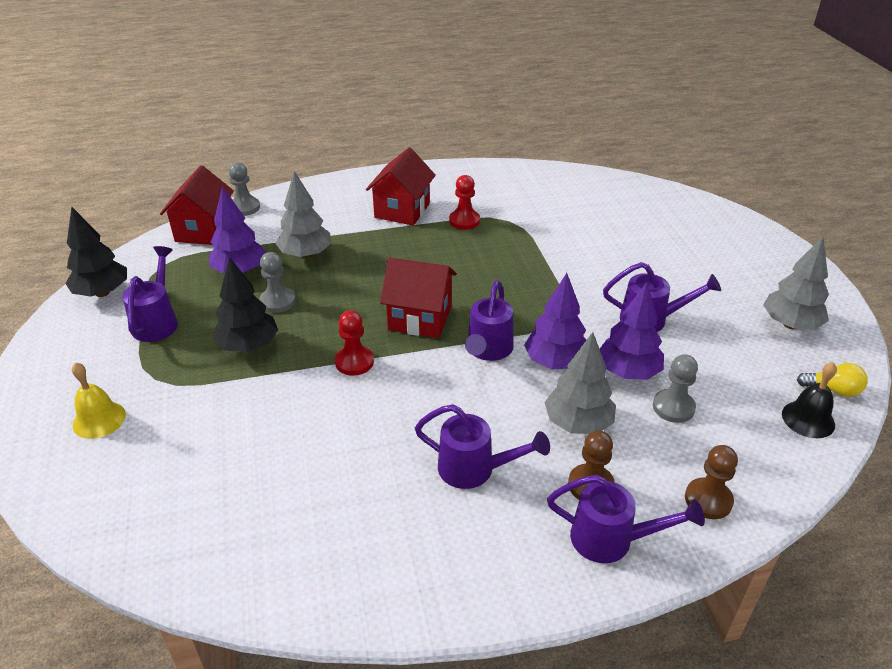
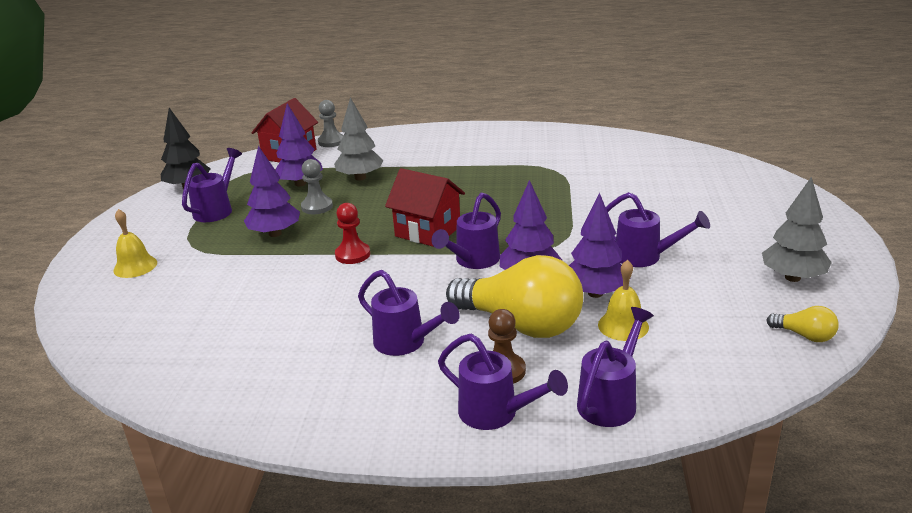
camera: 20 degrees right, 10 degrees down
(248, 346) = (275, 233): black tree -> purple tree
(402, 210) = (462, 154): red house -> none
(464, 221) = (513, 166): red pawn -> none
(578, 423) = (521, 324): grey tree -> yellow light bulb
(673, 407) = (623, 325): grey pawn -> yellow bell
(708, 500) = (611, 400): brown pawn -> purple watering can
(808, 419) = (760, 355): black bell -> none

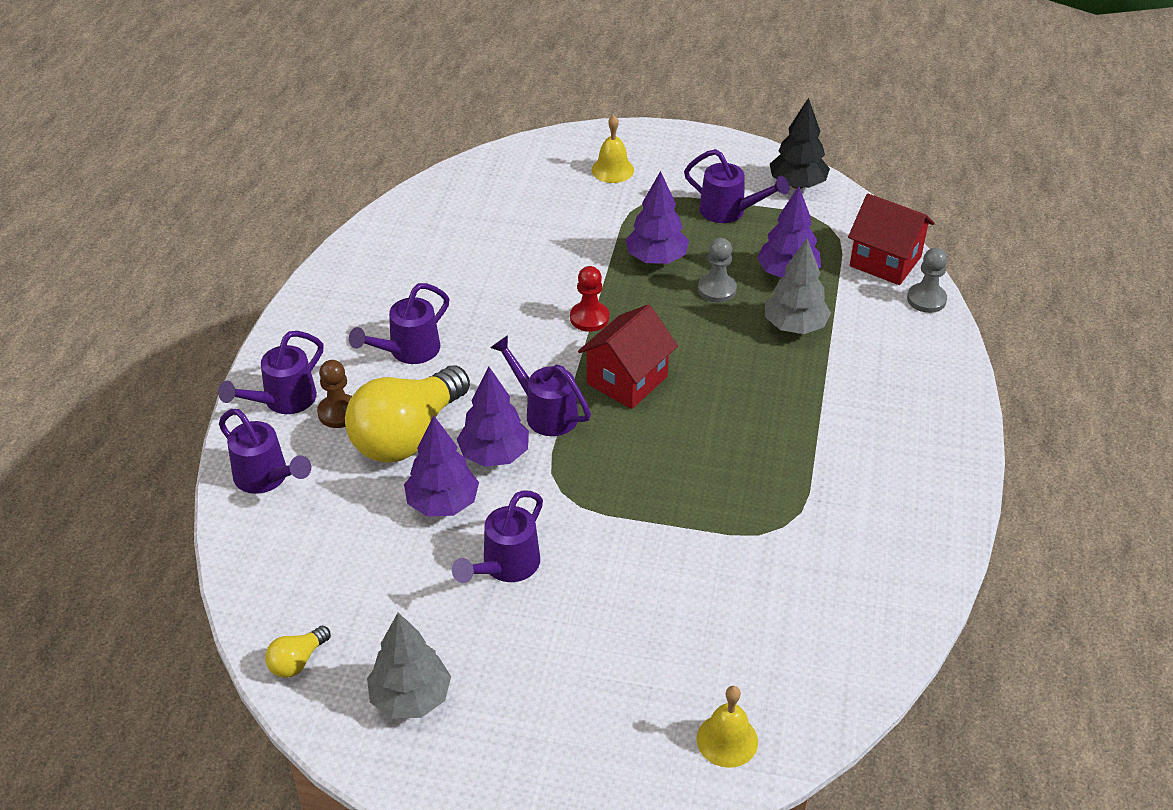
camera: 95 degrees right, 15 degrees up
(623, 325) = (374, 513): yellow bell -> yellow bell (727, 740)

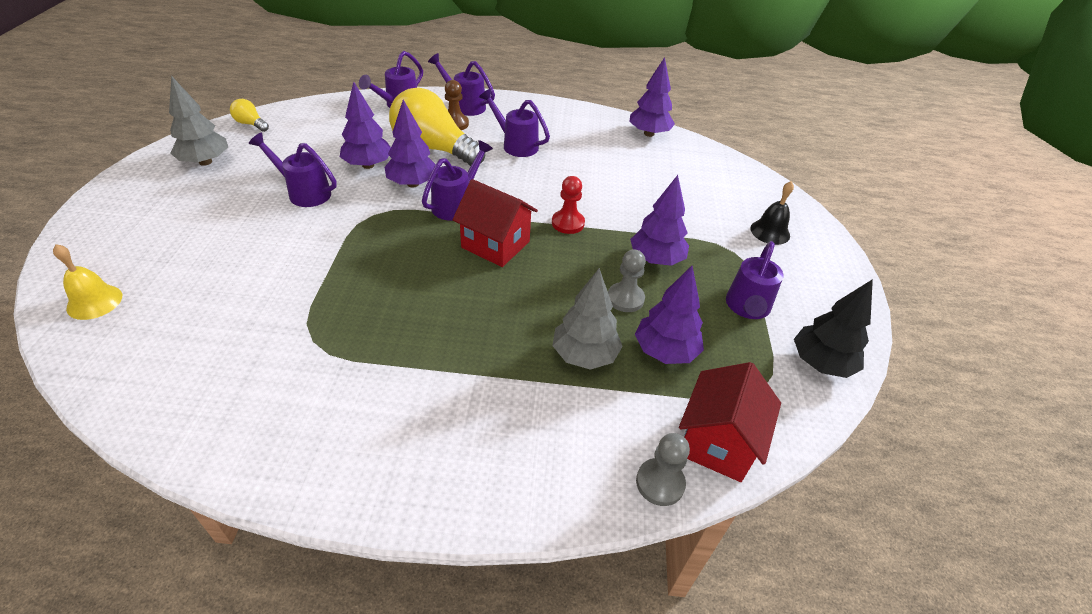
camera: 80 degrees right, 0 degrees up
(397, 224) = (649, 134): none -> purple tree
(612, 170) = (770, 232): yellow bell -> black bell

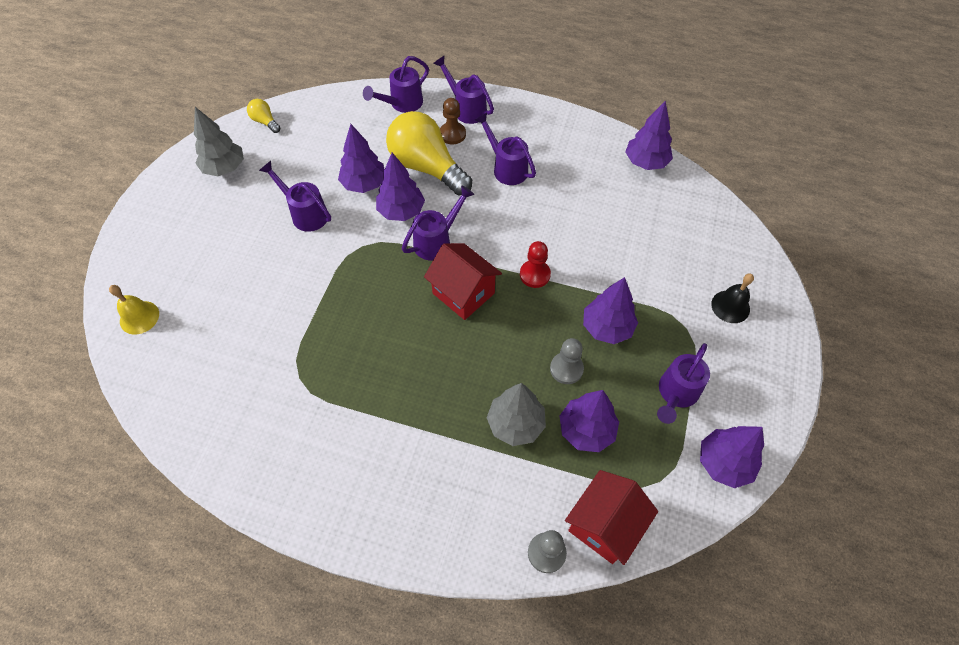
camera: 15 degrees right, 15 degrees up
(820, 363) = (724, 463): black tree -> purple tree

